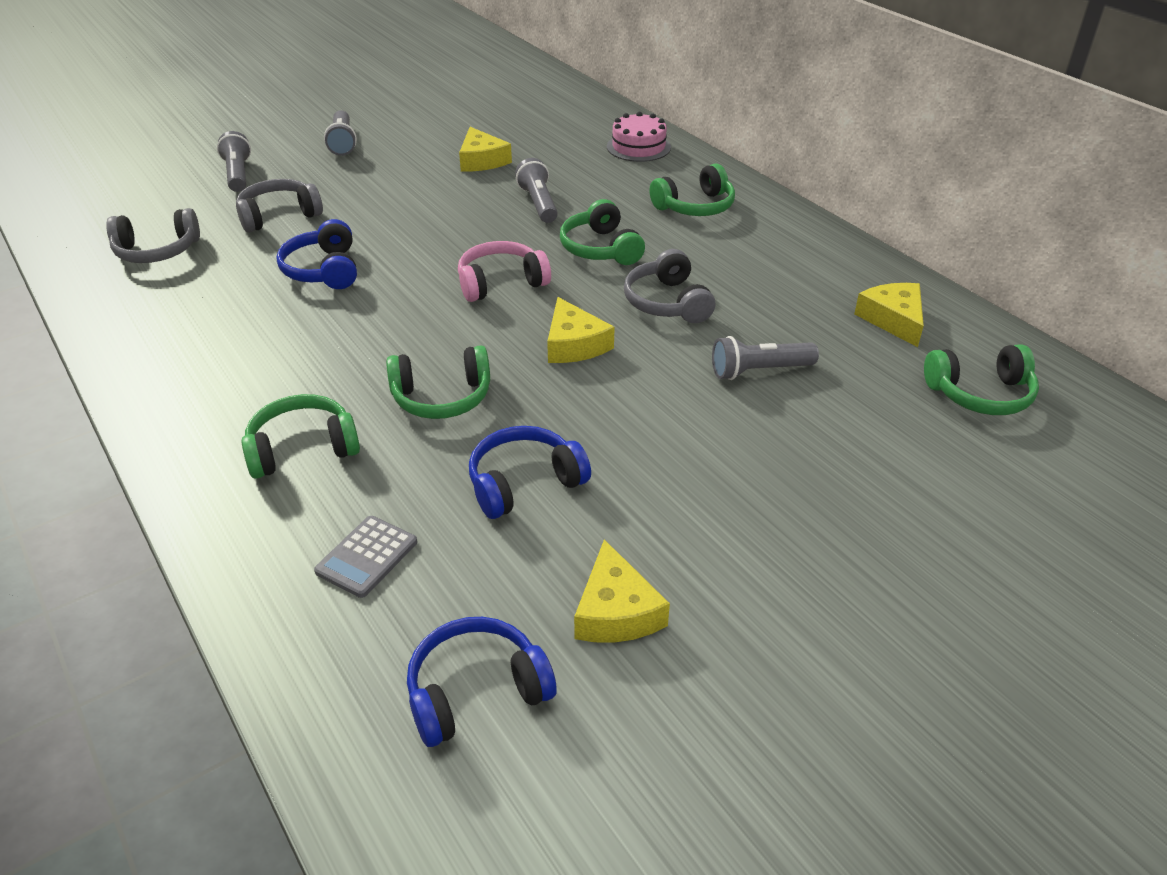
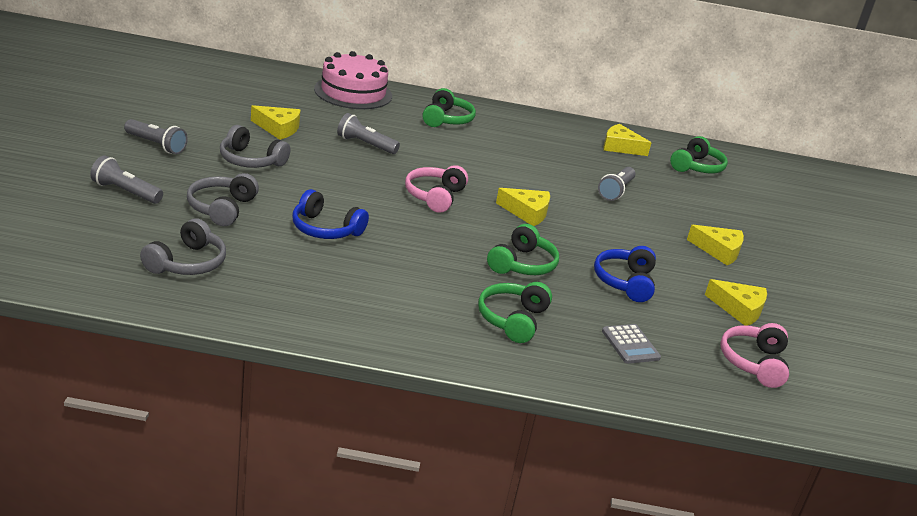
camera: 55 degrees left, 10 degrees down
(476, 691) = (753, 363): blue headphones -> pink headphones
(600, 249) = (446, 159): green headphones -> none
(638, 147) = (353, 92): pink cake -> pink cake, size x1.58
(667, 302) = (526, 175): grey headphones -> grey headphones (250, 160)
(760, 520) = (719, 251): none -> yellow cheese

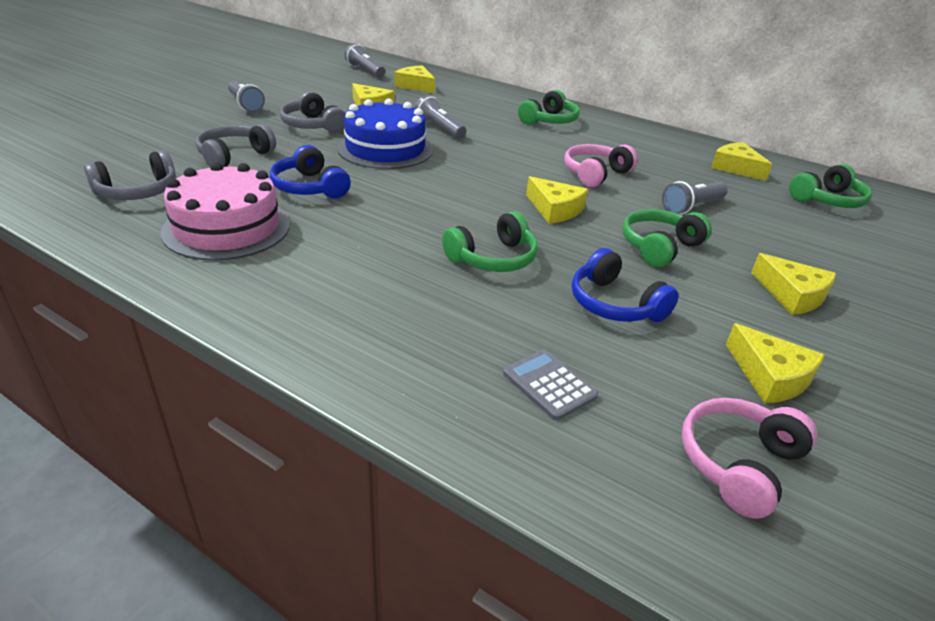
camera: 30 degrees right, 5 degrees up
(126, 192) = (170, 132): grey flashlight -> grey flashlight (365, 71)
(291, 93) = (416, 86): none -> yellow cheese
(343, 176) = (385, 149): none -> blue cake
(353, 92) = (476, 91): pink cake -> pink cake (227, 228)
(434, 196) = (462, 179): pink headphones -> pink headphones (595, 174)
(512, 319) = (414, 315): green headphones -> green headphones (659, 247)
(625, 282) = (614, 304): blue headphones -> blue headphones turned 75 degrees counterclockwise
(630, 344) = (549, 385): grey calculator -> grey calculator turned 135 degrees clockwise

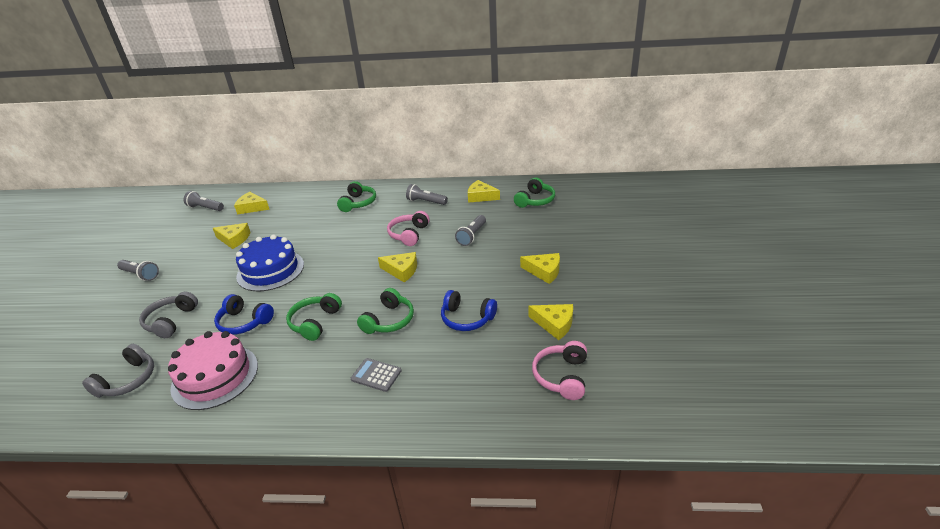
camera: 25 degrees left, 0 degrees up
(312, 125) = (206, 272): grey headphones -> none
(440, 128) = (294, 238): grey flashlight -> grey flashlight (426, 202)
(549, 385) = (462, 381): grey calculator -> grey calculator (376, 375)
(659, 247) = (469, 271): green headphones -> green headphones (315, 322)

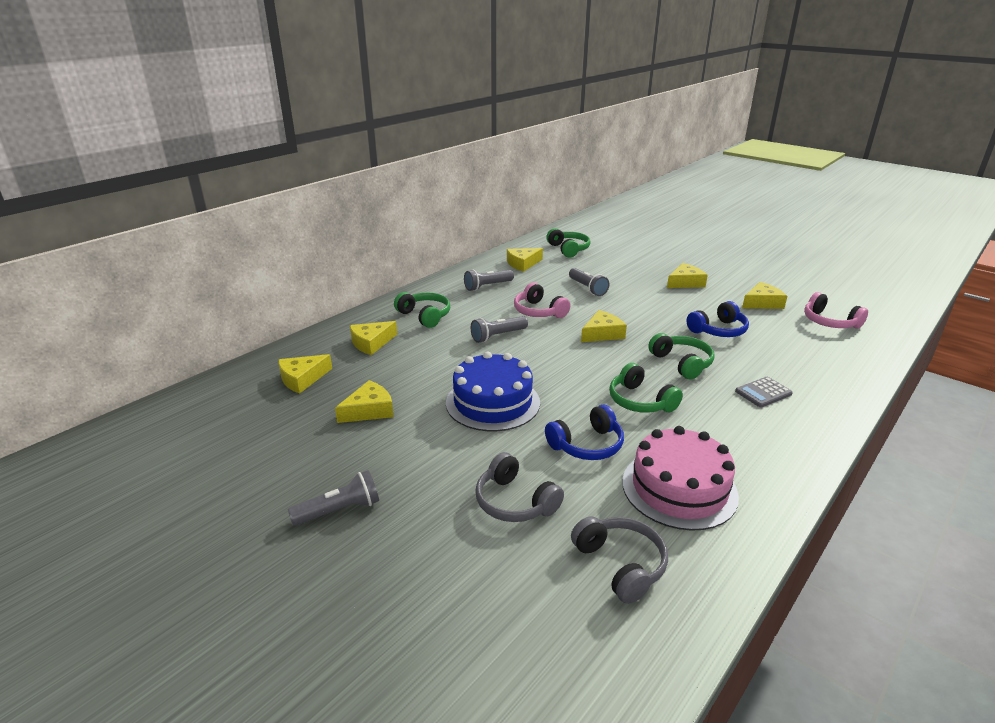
camera: 55 degrees left, 5 degrees down
(205, 208) = (226, 413): grey flashlight -> grey flashlight (498, 336)
(307, 205) = (371, 343): none -> yellow cheese

